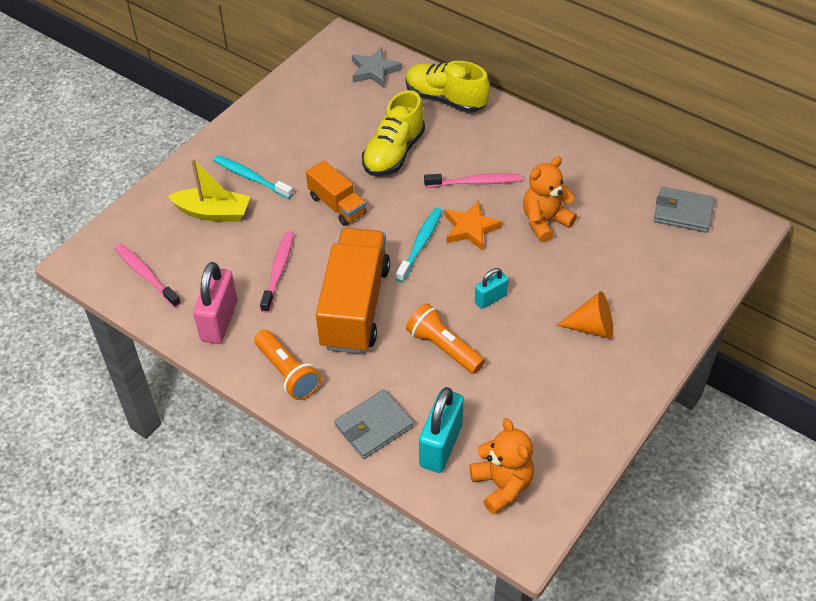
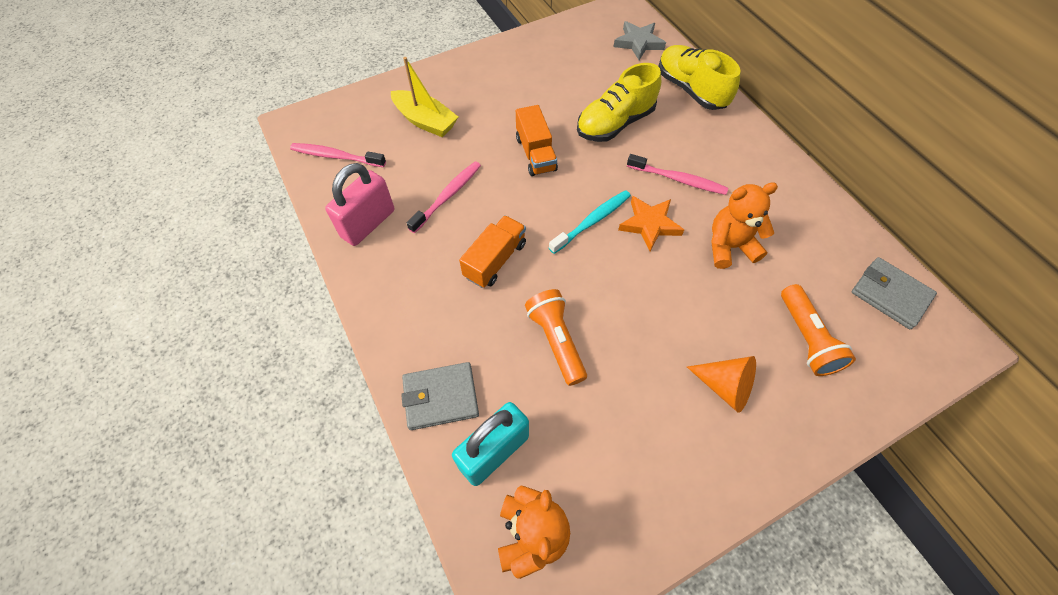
camera: 25 degrees right, 10 degrees up
(146, 275) = (336, 156): pink toothbrush -> pink toothbrush turned 60 degrees counterclockwise
(251, 177) = (476, 101): turquoise toothbrush -> none
(287, 373) = (395, 301): orange flashlight -> orange flashlight (806, 338)
(355, 306) = (495, 260): orange truck -> orange truck, size x0.55
(490, 299) = (631, 307): turquoise padlock -> none

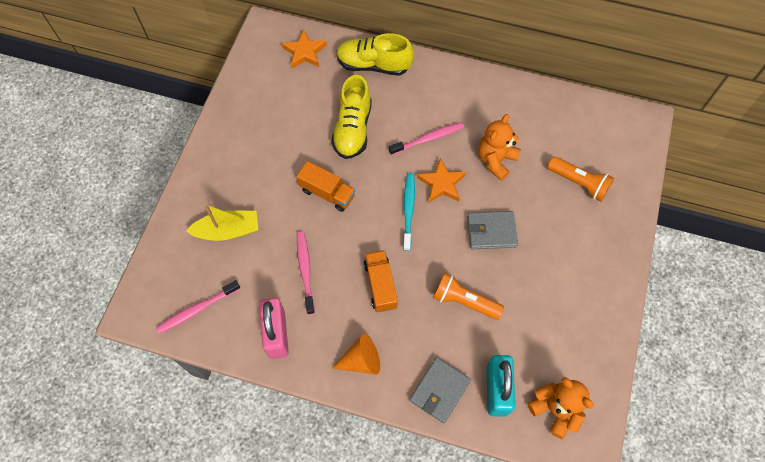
camera: 45 degrees left, 5 degrees up
(638, 43) = (305, 52): grey star -> orange star
(725, 386) = (567, 246): orange cone -> orange cone (361, 360)
(890, 295) = (594, 121): grey wallet -> grey wallet (491, 231)

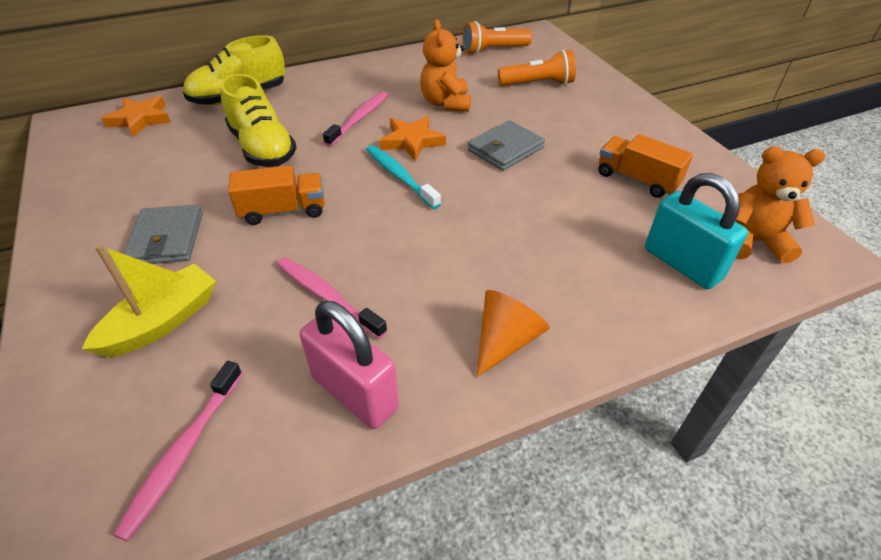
camera: 40 degrees left, 20 degrees down
(380, 285) = (442, 253): orange truck -> orange truck (637, 180)
(439, 391) = (630, 306): grey wallet -> grey wallet (167, 238)
(464, 301) = (549, 212): orange flashlight -> orange flashlight (493, 50)

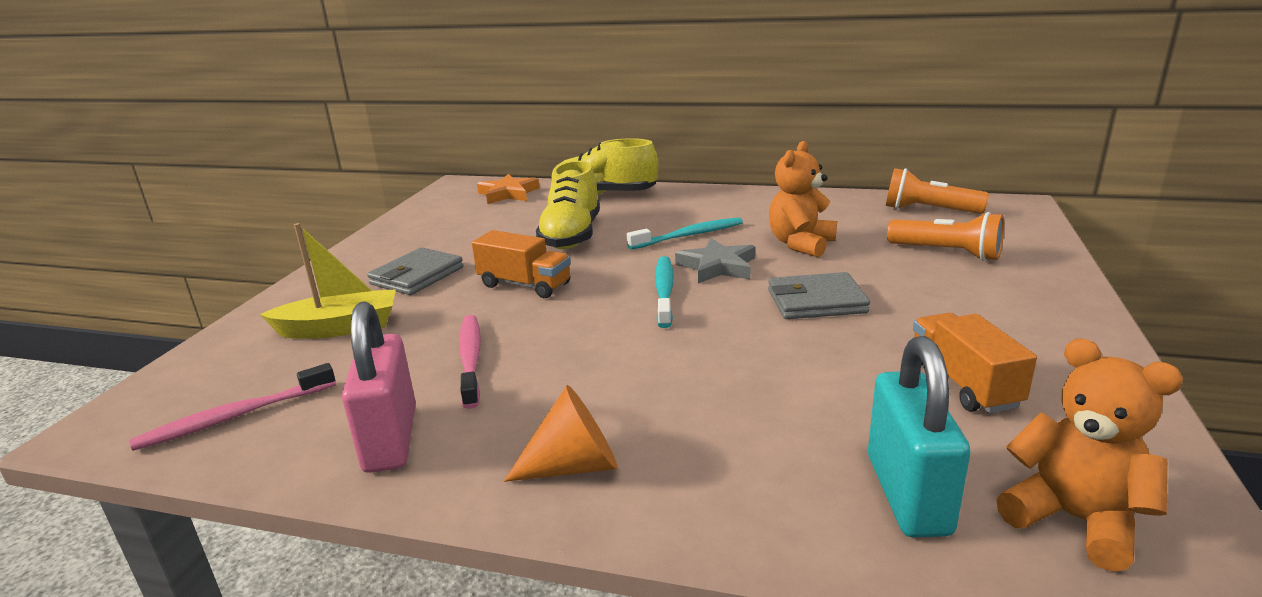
camera: 40 degrees right, 20 degrees down
(359, 119) = (689, 235): pink toothbrush -> turquoise toothbrush
(412, 141) = (717, 266): orange star -> grey star

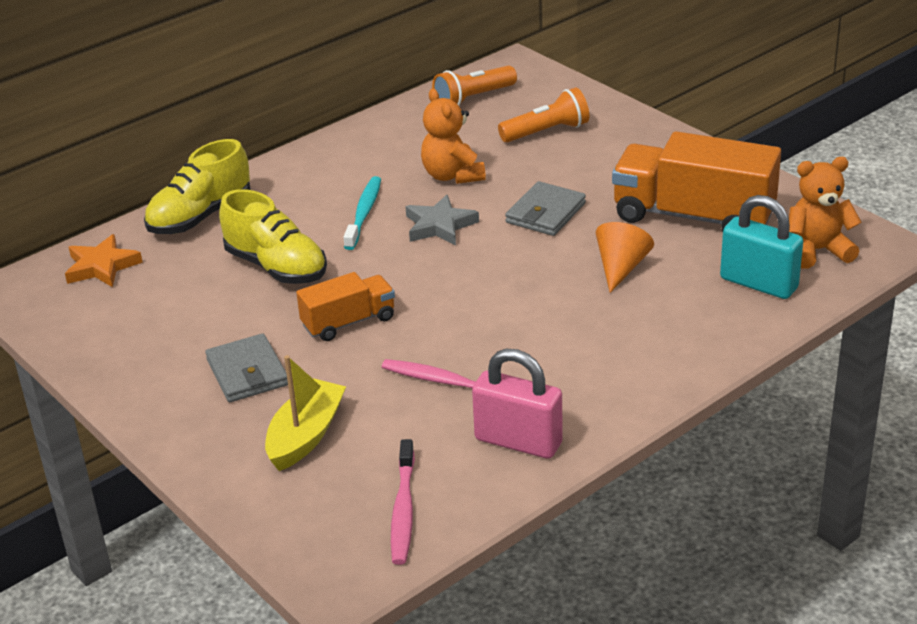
camera: 55 degrees left, 10 degrees up
(574, 466) = (626, 377): orange cone -> orange cone (621, 268)
(664, 291) = (449, 264): turquoise toothbrush -> none
(963, 383) = (693, 216): orange truck -> orange truck, size x1.83

